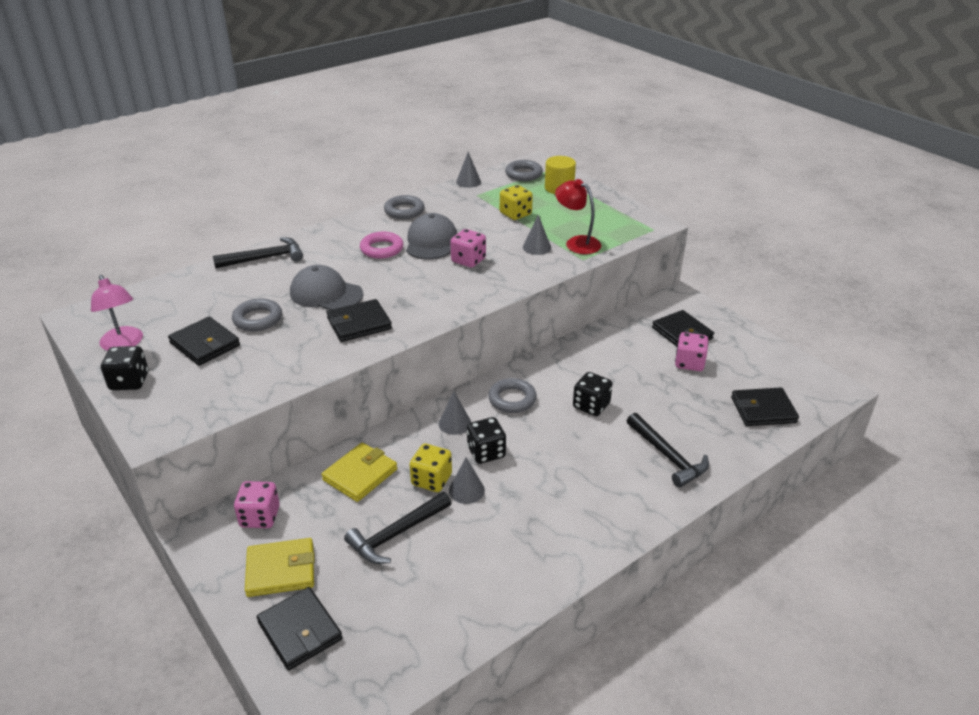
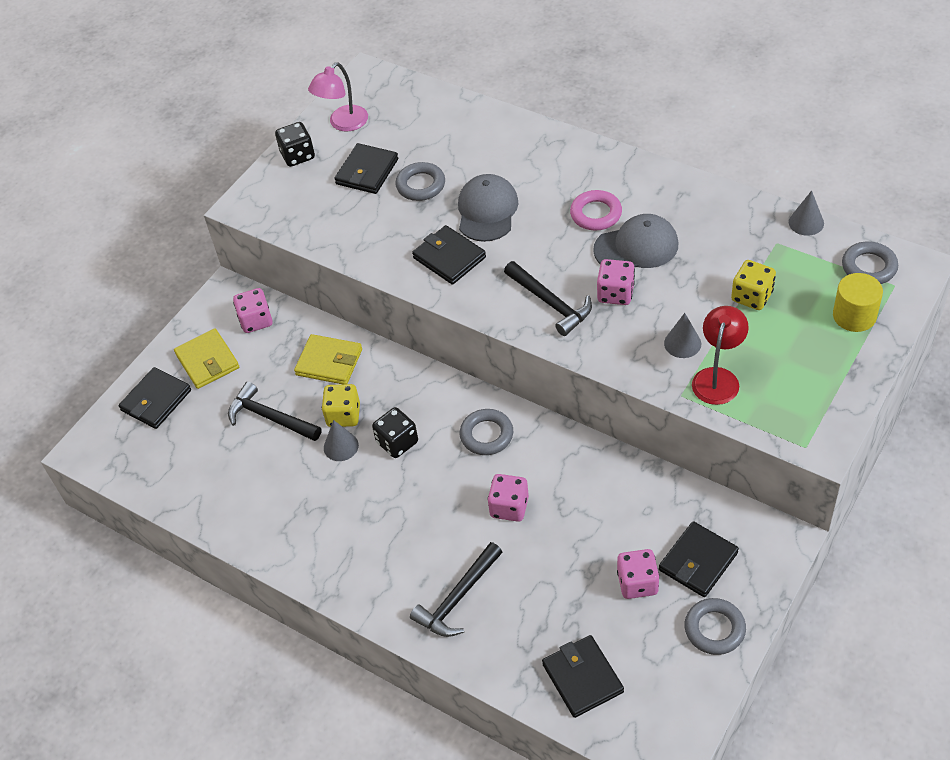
camera: 75 degrees right, 15 degrees up
(265, 258) = (524, 137): black hammer -> black hammer (550, 303)
(404, 211) = (691, 196): grey ring -> grey ring (714, 629)
(454, 423) = (428, 402): grey cone -> none
(591, 406) = (509, 507): black dice -> pink dice

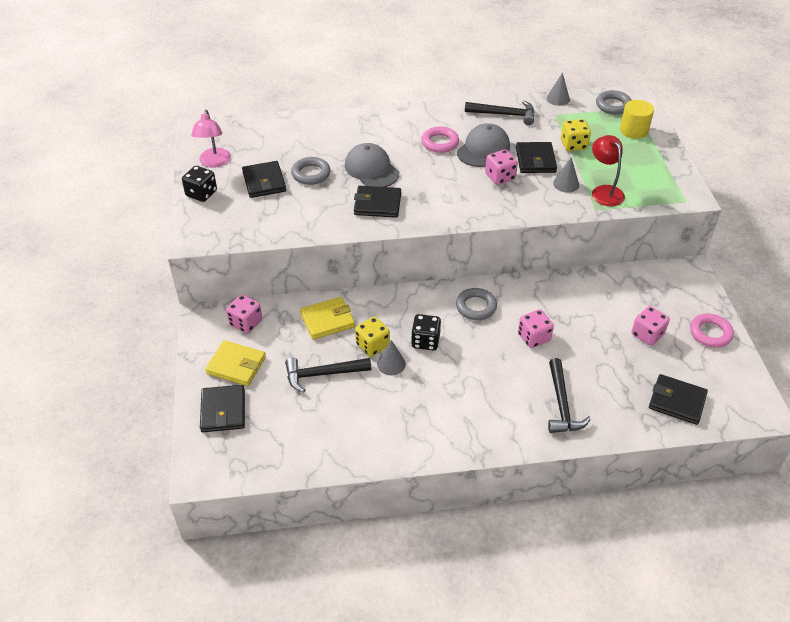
camera: 45 degrees left, 5 degrees down
(550, 303) = (469, 199): black hammer -> black hammer (504, 114)
(698, 561) = (664, 305): black wallet -> black wallet (535, 160)
(714, 629) = (710, 333): grey ring -> pink ring

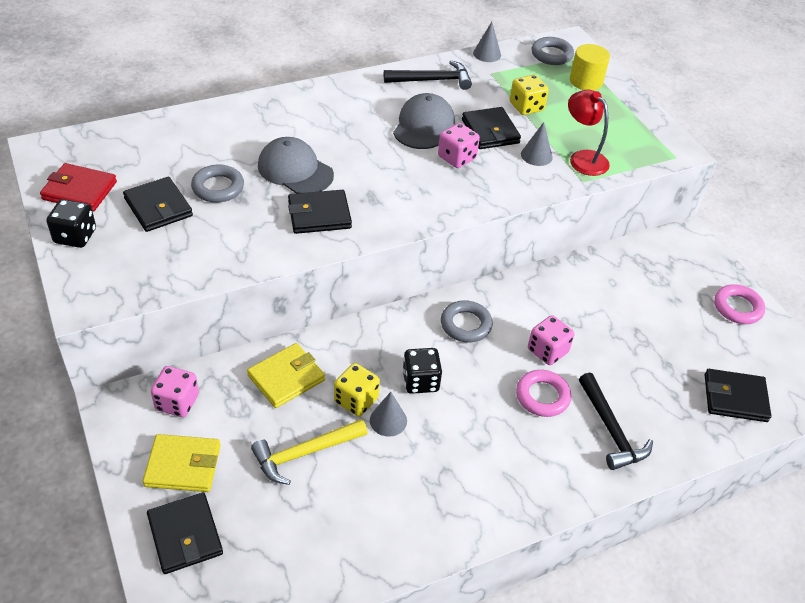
camera: 20 degrees left, 0 degrees up
(214, 162) = (79, 191): pink lamp -> red wallet
(322, 374) = (304, 453): black hammer -> yellow hammer
(440, 143) = (368, 125): pink ring -> pink ring (542, 396)
(647, 334) = (672, 322): pink dice -> none

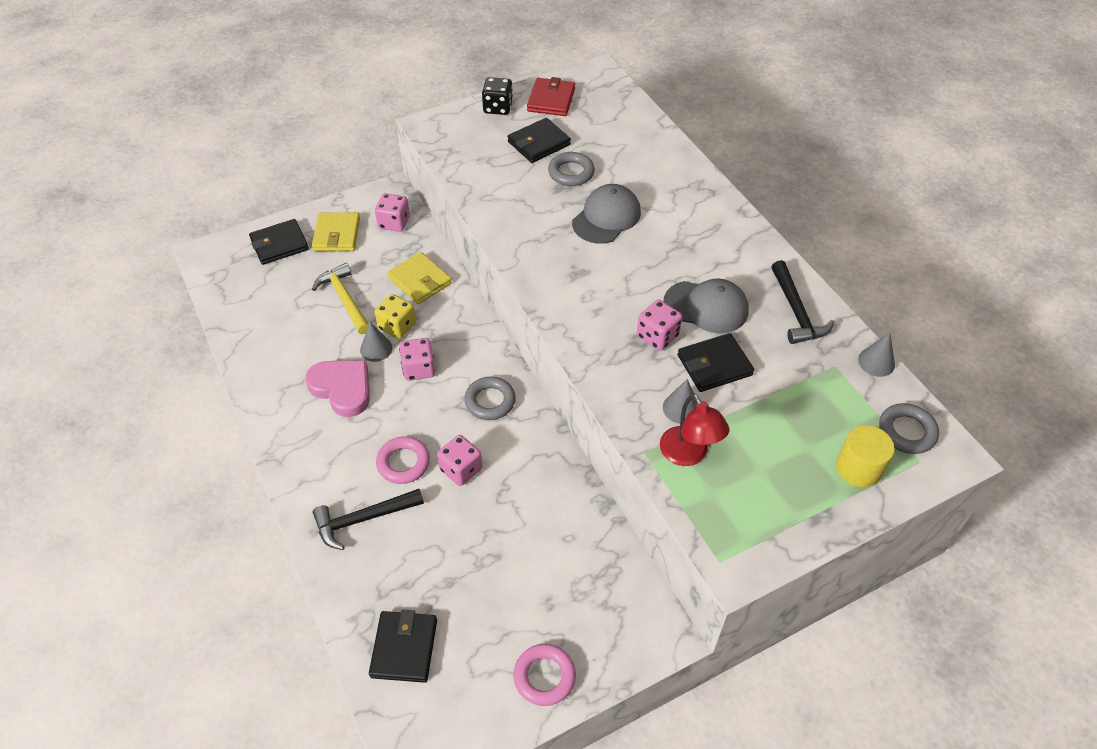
camera: 90 degrees right, 5 degrees up
(319, 215) = (546, 239): black wallet -> none
(420, 381) = (419, 369): black dice -> pink dice
(445, 452) = (342, 389): none -> pink heart
(526, 107) = (775, 400): yellow dice -> none
(583, 158) = (688, 455): red lamp -> red lamp turned 105 degrees clockwise

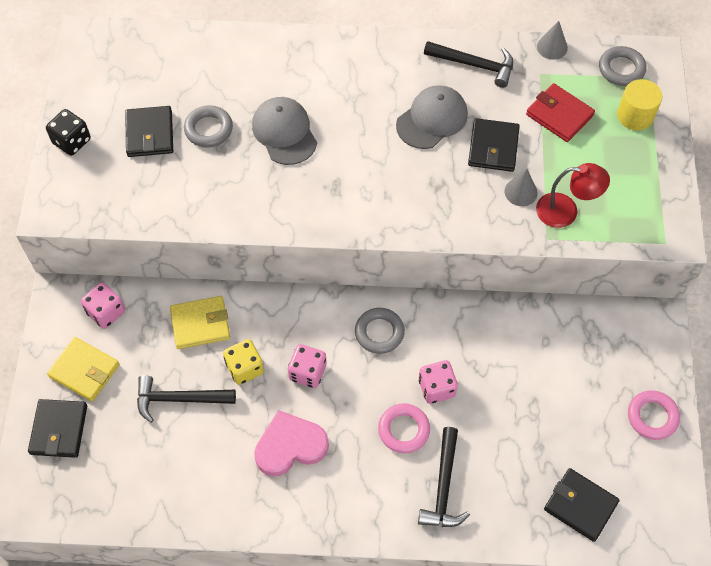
camera: 60 degrees left, 10 degrees up
(344, 299) = (179, 399): yellow hammer -> black hammer
(376, 349) = (260, 398): grey cone -> none
(551, 100) = (96, 94): red wallet -> red wallet (559, 115)
(657, 336) = (441, 168): pink dice -> none

